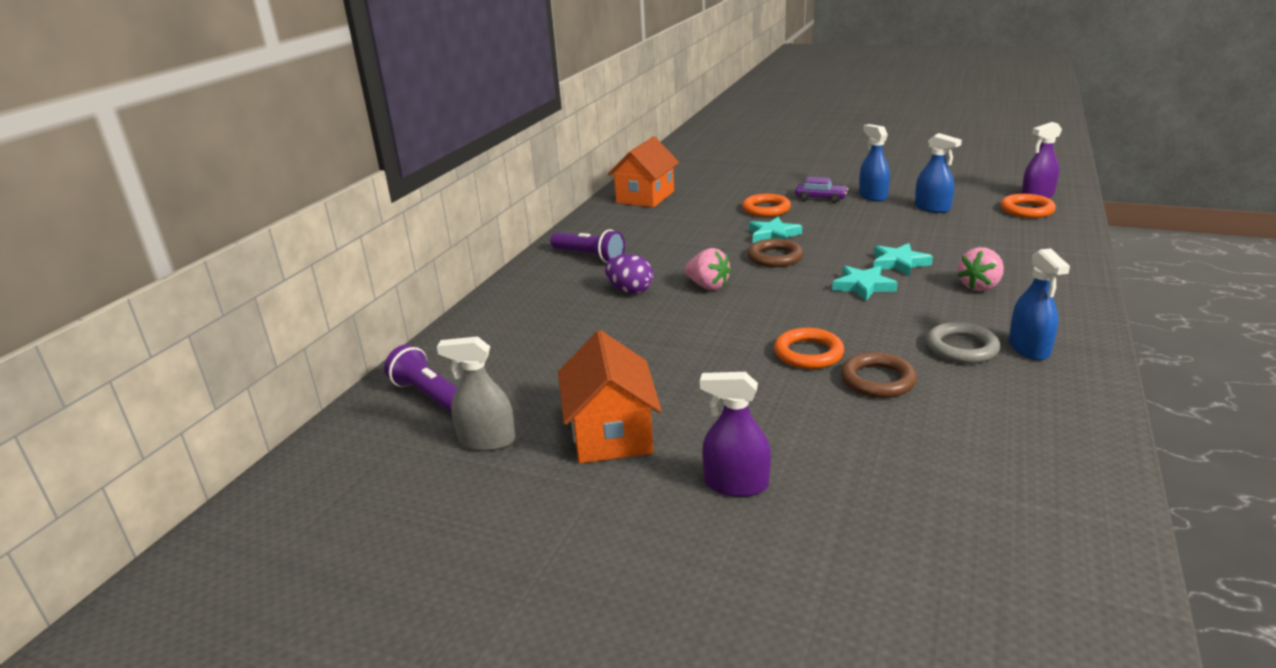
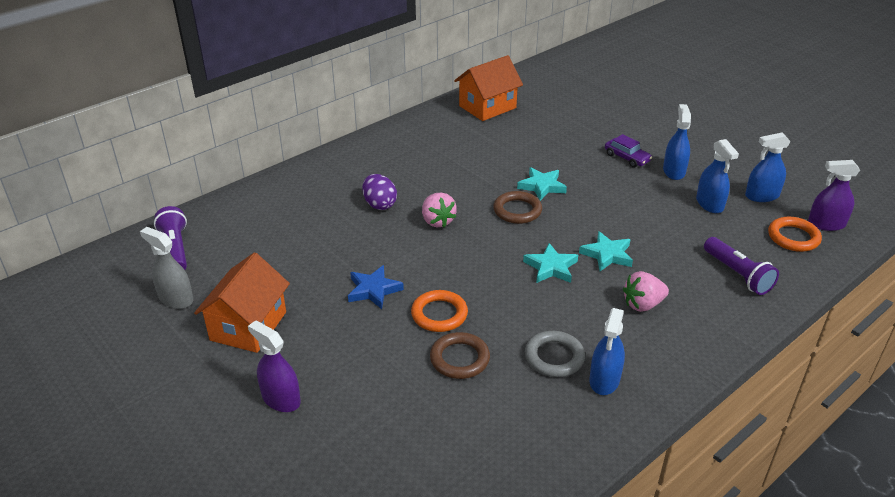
camera: 25 degrees right, 10 degrees up
(589, 256) = (385, 158): purple flashlight -> purple flashlight (737, 274)
(714, 357) = (373, 290): none -> blue star
(766, 209) = (567, 155): orange ring -> none
(964, 193) = (762, 196): none -> blue spray bottle

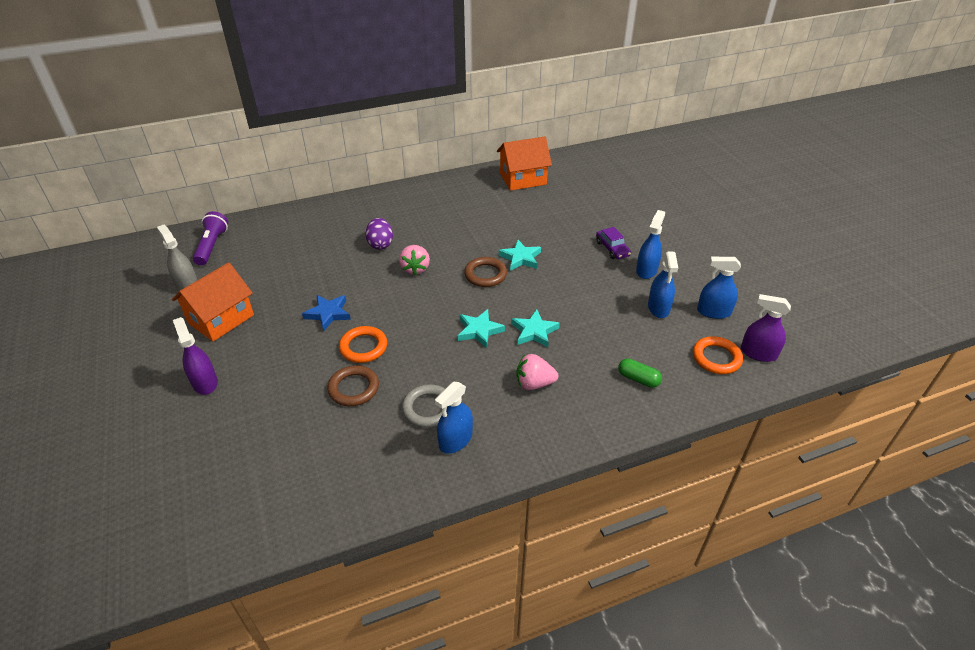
camera: 20 degrees right, 5 degrees up
(737, 274) = (638, 379): purple flashlight -> green capsule

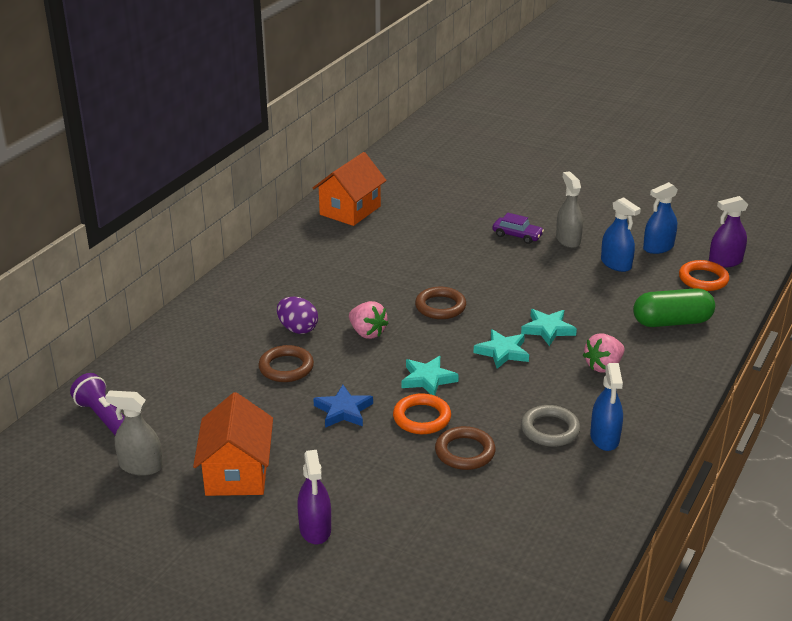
camera: 40 degrees left, 10 degrees down
(205, 382) = (315, 529): purple spray bottle -> purple spray bottle turned 120 degrees counterclockwise
(339, 266) = (286, 367): none -> brown ring
(520, 258) = (451, 279): turquoise star -> turquoise star (428, 379)
(638, 379) = (671, 322): green capsule -> green capsule, size x1.77
(646, 270) = (568, 240): blue spray bottle -> grey spray bottle

